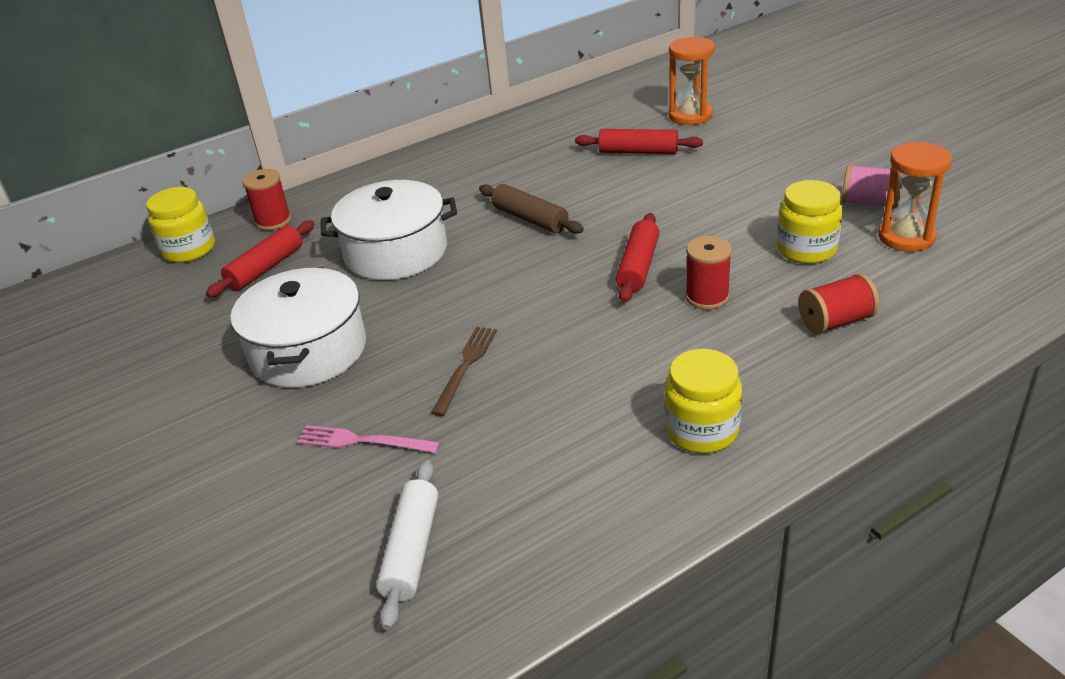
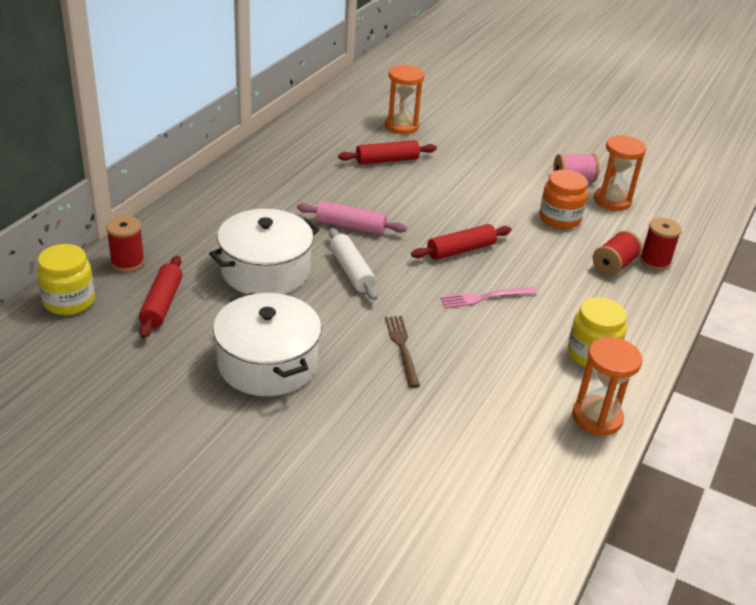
camera: 35 degrees left, 0 degrees up
(363, 441) = (376, 419): pink fork -> pink fork (485, 297)
(411, 550) = (478, 481): white rolling pin -> white rolling pin (351, 271)
(530, 219) = (350, 226): brown rolling pin -> pink rolling pin
(636, 515) = (597, 417): none -> orange hourglass
(638, 266) = (460, 250): red rolling pin -> red rolling pin turned 75 degrees clockwise
(707, 297) = (524, 264): red spool -> red spool (655, 261)
(806, 249) = (559, 219): yellow jar -> orange jar

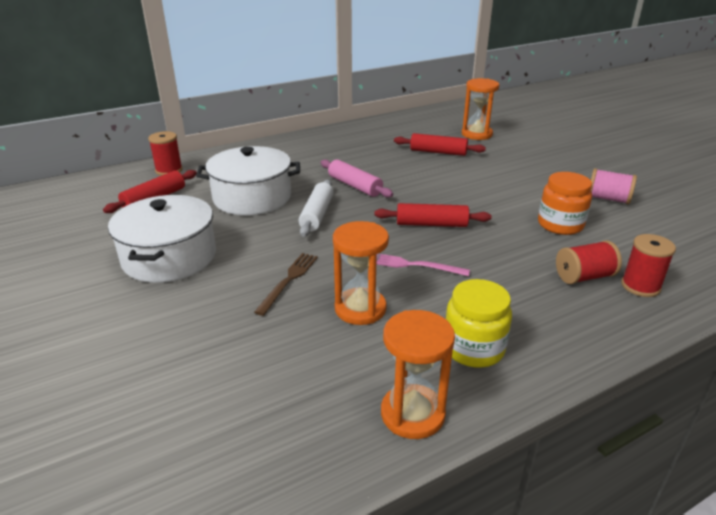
camera: 35 degrees right, 5 degrees down
(69, 301) = (103, 182): yellow jar -> none
(612, 200) = (636, 223): orange hourglass -> orange hourglass (360, 309)

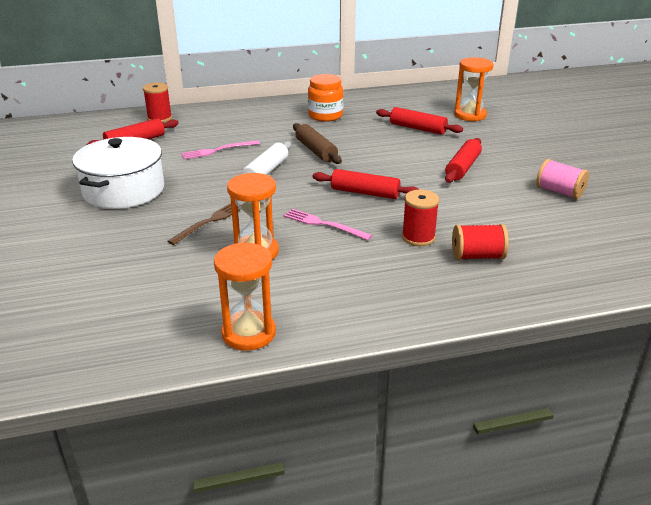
camera: 15 degrees right, 0 degrees up
(252, 198) = (218, 150): white pot -> pink fork
(355, 186) = (316, 151): pink rolling pin -> brown rolling pin
(473, 348) = (331, 296): yellow jar -> none
(506, 186) = (463, 168): none -> red rolling pin
(560, 225) = (490, 209): orange jar -> orange jar (325, 116)
(640, 286) = (526, 272): red spool -> red spool (418, 237)

